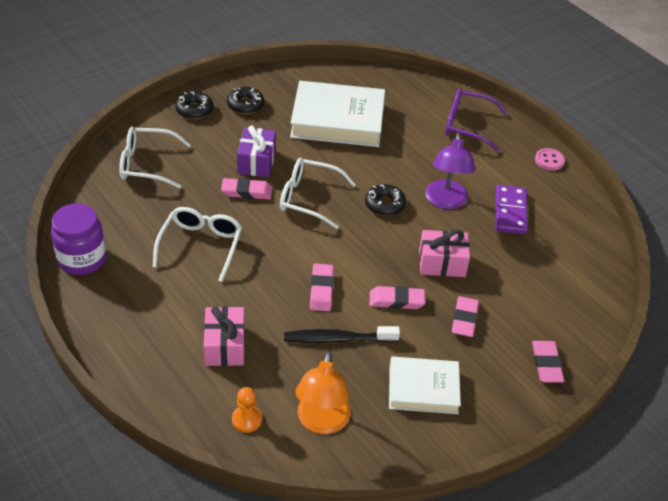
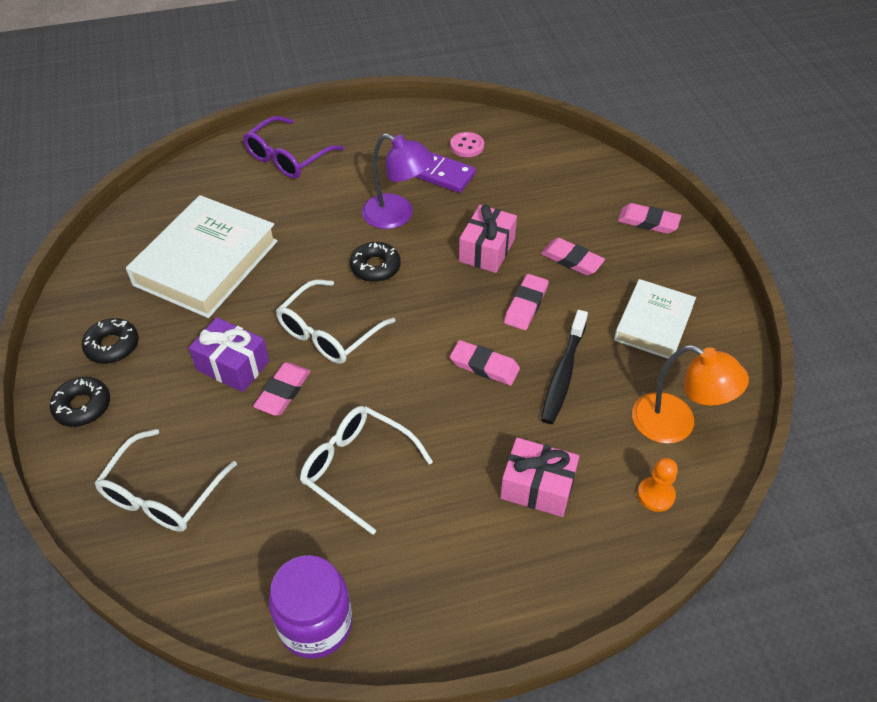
camera: 65 degrees left, 5 degrees up
(549, 160) = (378, 119): pink button -> pink button (467, 146)

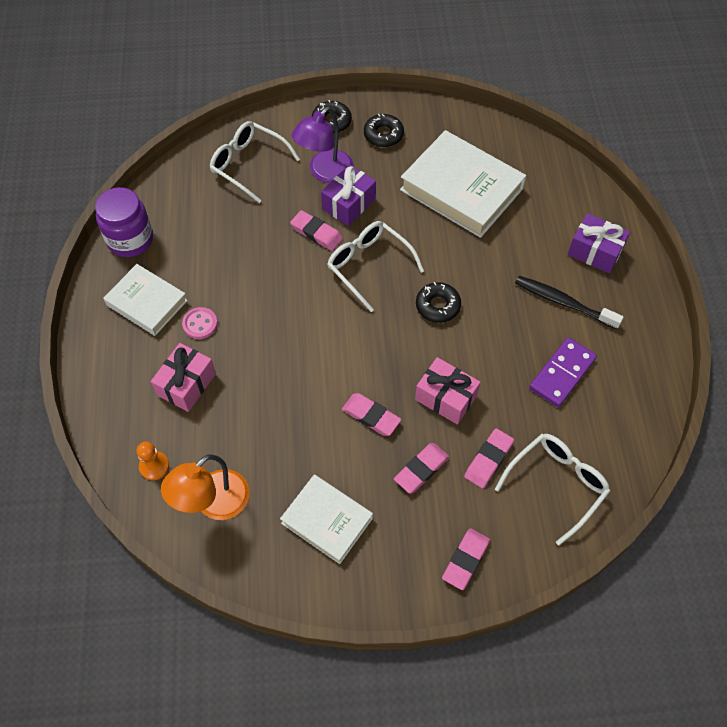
camera: 100 degrees right, 10 degrees up
(288, 157) = (595, 251): purple glasses -> purple gift
(357, 469) = (236, 272): white glasses -> white glasses (556, 484)
(397, 216) = (502, 331): purple lamp -> purple lamp (325, 172)
(425, 568) = (147, 303): none -> white book
(467, 146) = (604, 408): pink button -> pink button (200, 324)
(484, 366) = (310, 370): pink eraser -> pink eraser (488, 460)
(563, 374) = (287, 428): black toothbrush -> black toothbrush (563, 302)

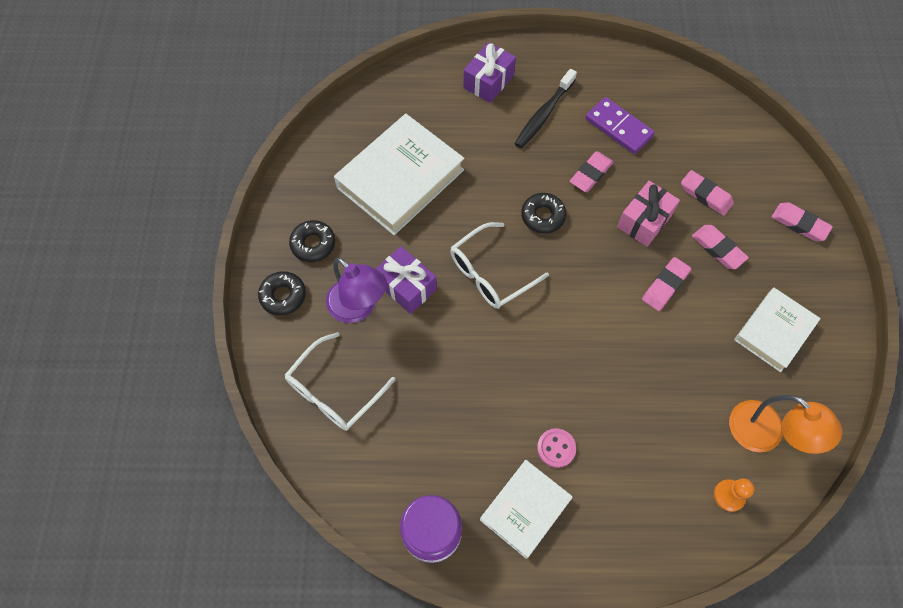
camera: 85 degrees left, 5 degrees up
(186, 384) = (632, 463): pink gift -> none
(316, 233) = (443, 321): pink eraser -> pink eraser (591, 174)
(556, 484) = (726, 148): white glasses -> none

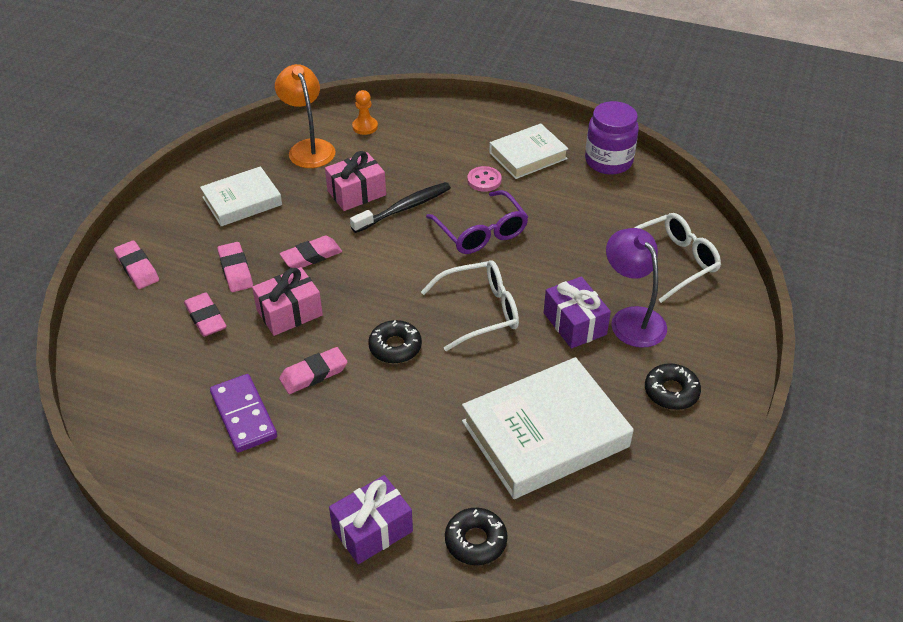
camera: 160 degrees left, 20 degrees down
(283, 296) = (714, 351): black donut -> black donut (475, 541)
(528, 368) = (481, 232): none -> purple glasses
(543, 114) = (325, 460): black toothbrush -> black toothbrush (404, 208)
(674, 382) = (356, 193): none -> pink gift

